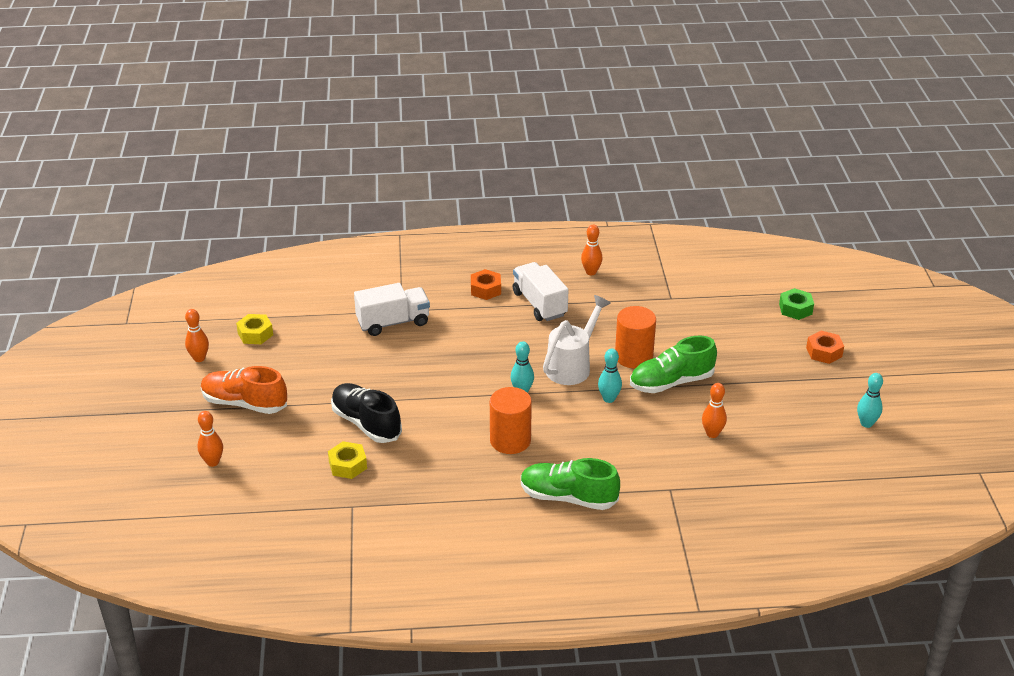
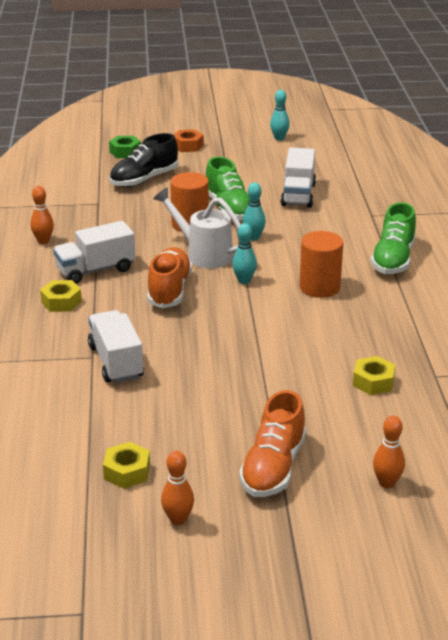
camera: 90 degrees left, 5 degrees down
(366, 423) = (303, 373): black shoe -> black shoe (144, 179)
(485, 289) = (61, 302): orange nut -> yellow nut
(504, 347) = (169, 290): none -> orange shoe
(712, 434) = (298, 195): orange bowling pin -> white truck

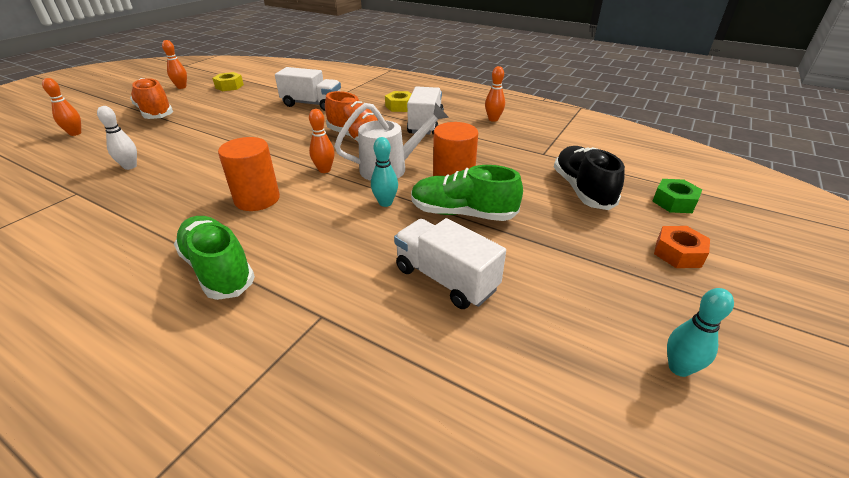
camera: 125 degrees right, 5 degrees up
(244, 281) = (324, 170): turquoise bowling pin -> orange bowling pin
(373, 382) = (130, 166): yellow nut -> white bowling pin

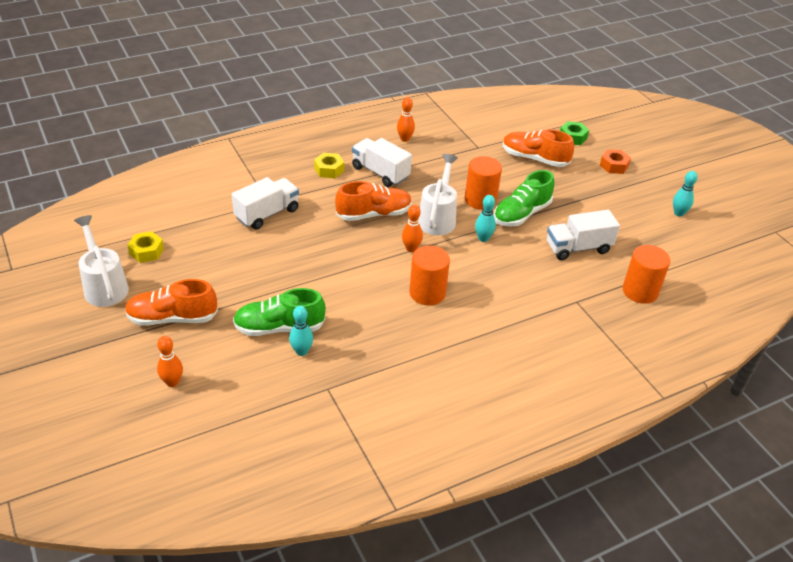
camera: 60 degrees left, 5 degrees up
(130, 166) = (301, 351): white bowling pin -> turquoise bowling pin
(181, 87) = (104, 286): orange bowling pin -> white watering can
(218, 269) = (504, 330): green shoe -> green shoe (279, 327)
(403, 385) = (640, 291): none -> orange cylinder
(582, 190) = (534, 159): black shoe -> orange shoe

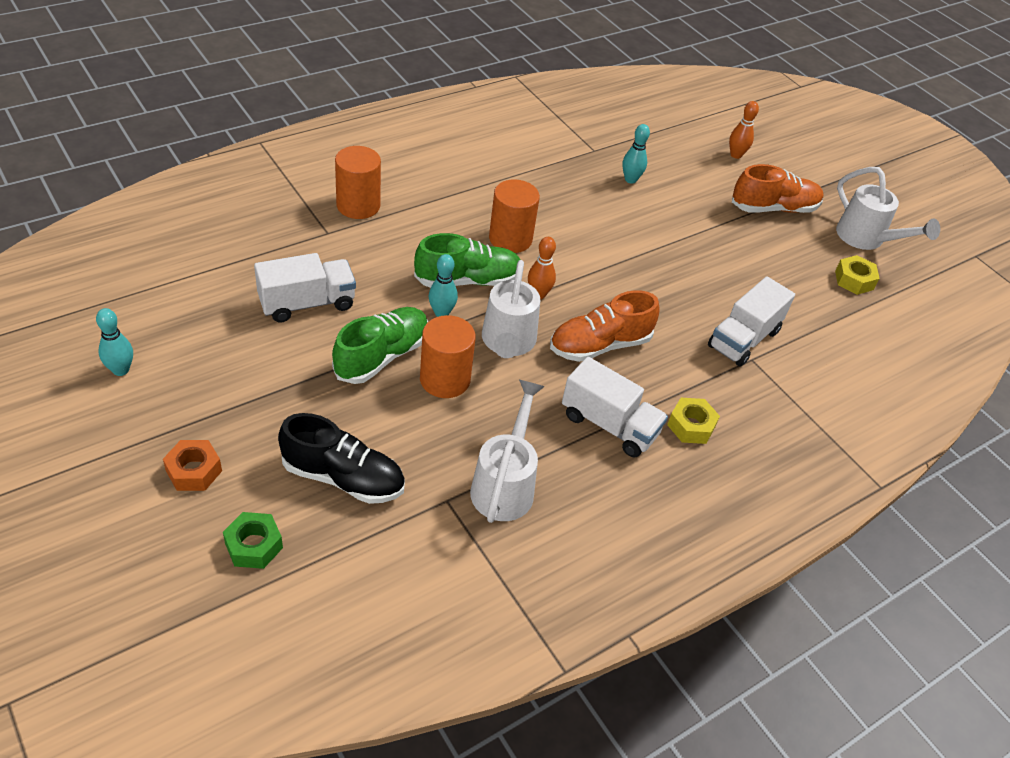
camera: 170 degrees right, 5 degrees up
(279, 327) = (662, 200): green shoe -> green shoe (468, 280)
(405, 139) = (584, 511): orange bowling pin -> none
(446, 151) = (505, 484): none -> white watering can
(534, 159) = (343, 478): orange shoe -> black shoe
(640, 291) = (240, 246): orange cylinder -> orange cylinder (358, 205)

